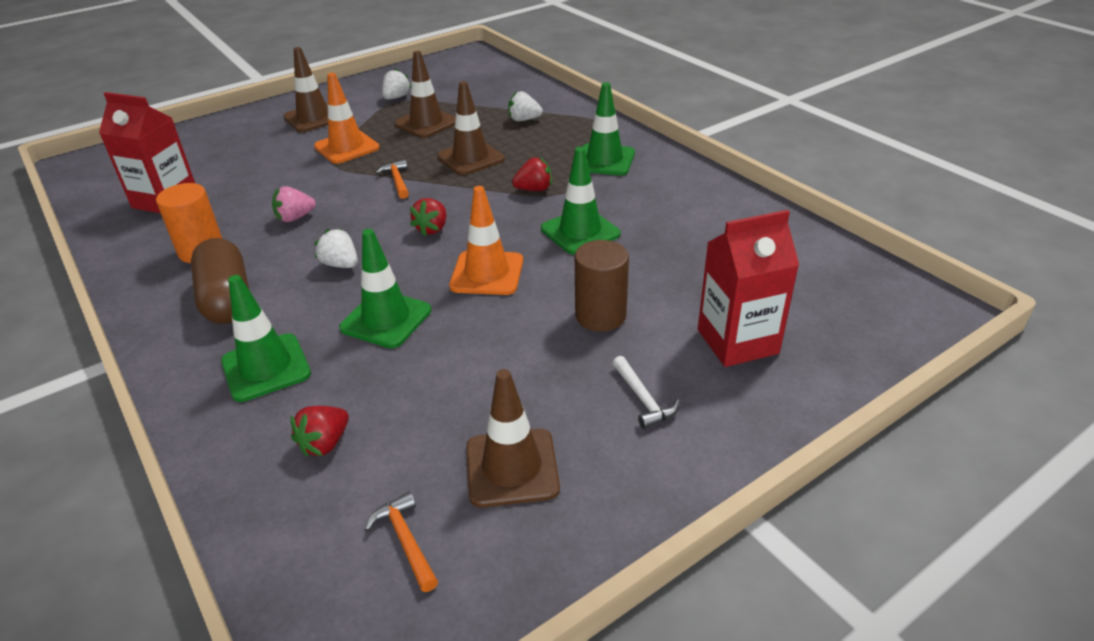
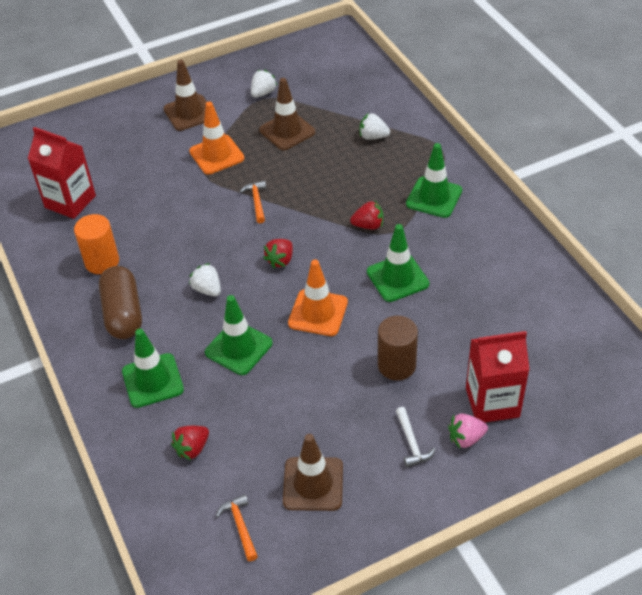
camera: 10 degrees right, 10 degrees up
(295, 218) = (173, 234): pink strawberry -> pink strawberry (466, 438)
(470, 158) = (320, 181): brown traffic cone -> none

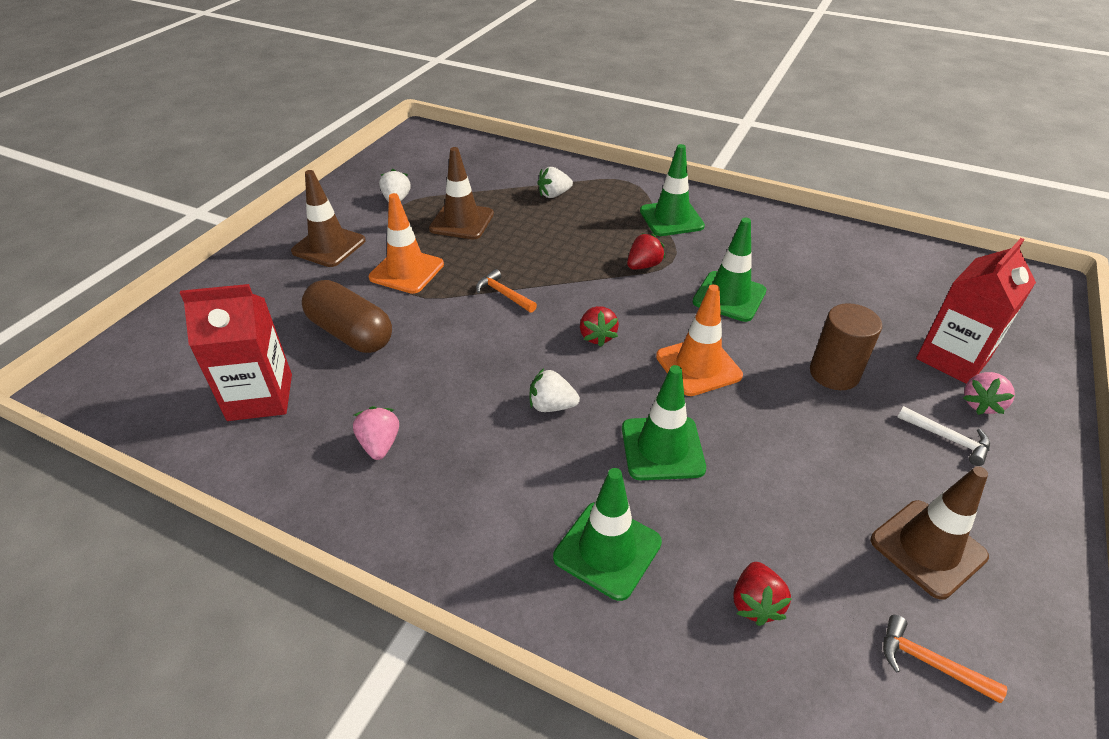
camera: 40 degrees left, 5 degrees down
(102, 262) = (380, 444): orange cylinder -> pink strawberry
(123, 313) = (476, 490): brown capsule -> brown capsule (351, 333)

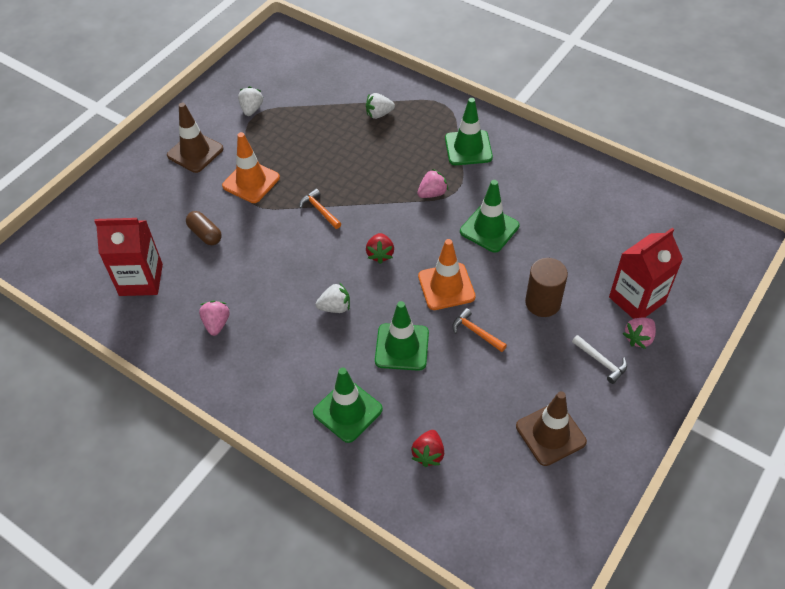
camera: 10 degrees right, 10 degrees up
(351, 333) = (205, 234): brown capsule -> brown capsule, size x0.59
(462, 221) = (300, 136): brown traffic cone -> none
(552, 406) = (335, 307): white strawberry -> white strawberry turned 150 degrees clockwise
(643, 265) = (432, 193): red strawberry -> pink strawberry
(929, 663) = (519, 500): orange hammer -> orange hammer (476, 332)

